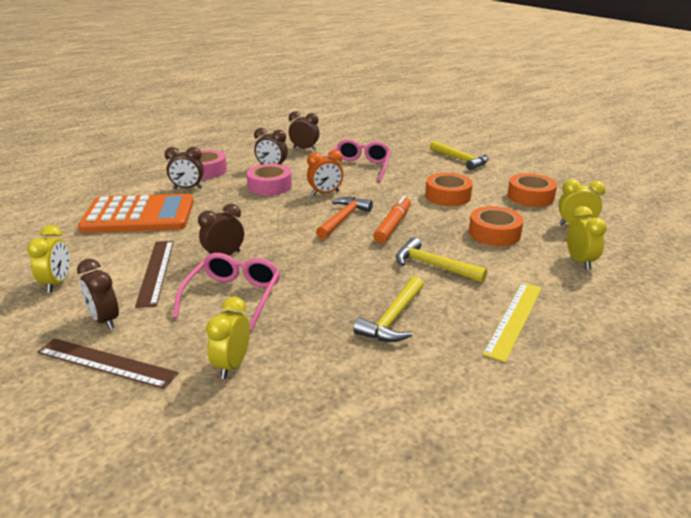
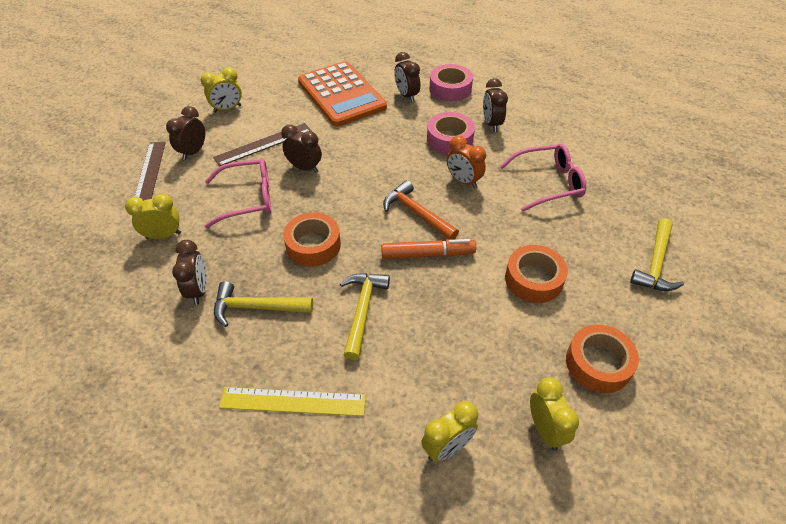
camera: 65 degrees right, 20 degrees up
(304, 149) = (559, 126): brown clock -> brown clock (198, 290)
(343, 219) = (417, 213): orange hammer -> orange hammer turned 135 degrees counterclockwise
(494, 233) = (466, 346): orange tape -> orange tape (313, 245)

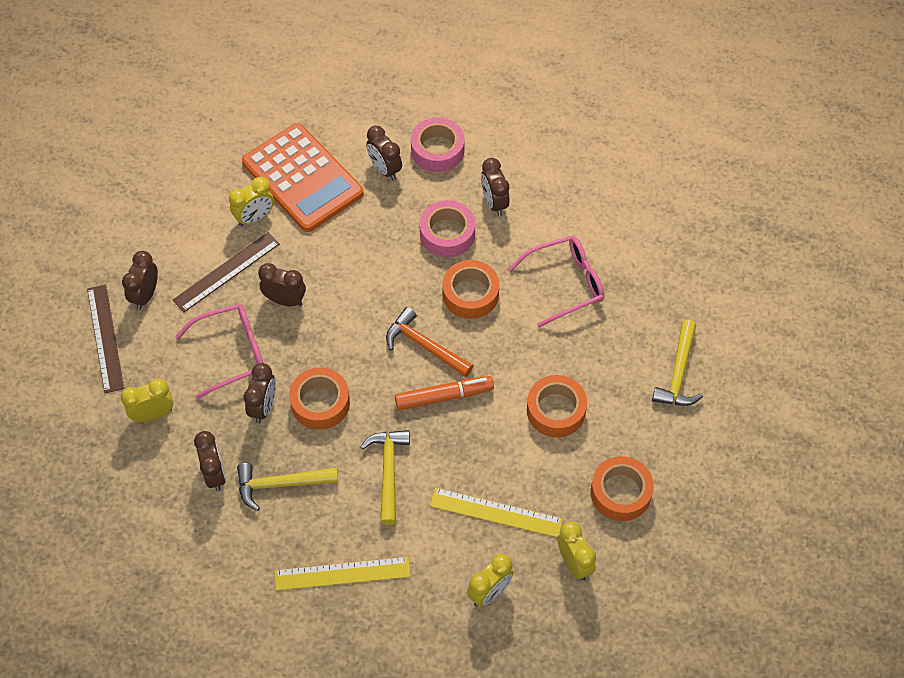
camera: 10 degrees left, 10 degrees up
(227, 109) = (164, 221): yellow clock -> yellow clock (254, 218)
(261, 242) = (263, 407): none -> brown clock
(463, 181) = (470, 294): orange clock -> orange tape
(464, 364) = (496, 512): none -> yellow ruler

